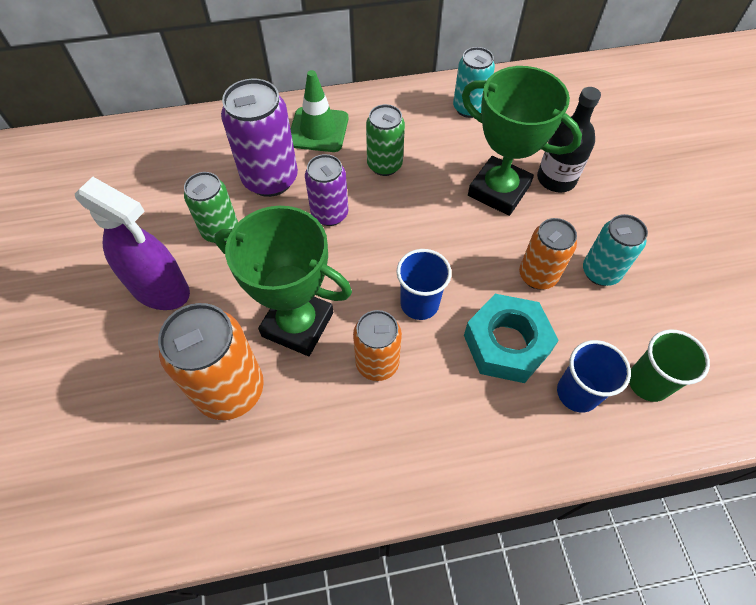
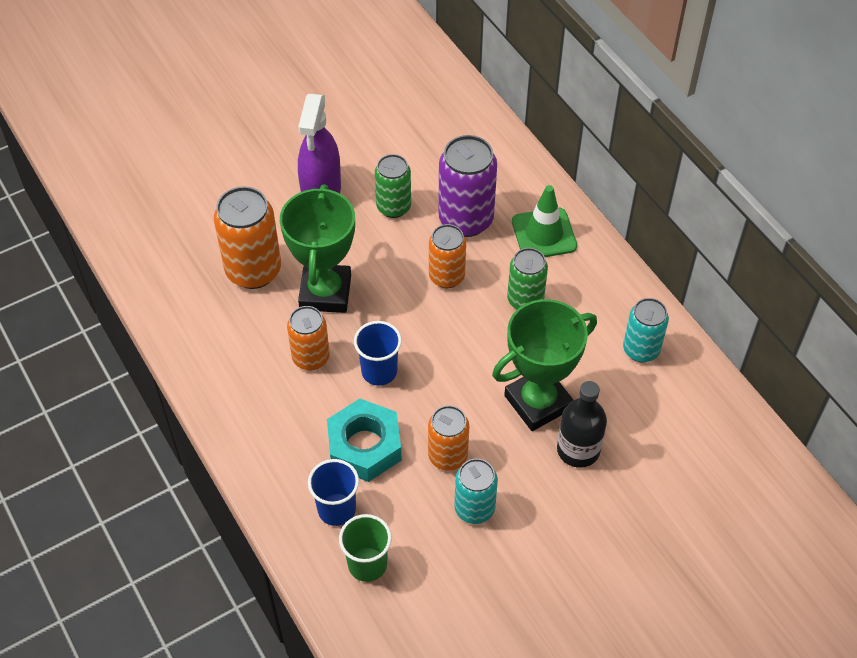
camera: 70 degrees right, 5 degrees down
(330, 214) = (446, 277): purple can -> orange can
(499, 190) = (538, 402): green trophy -> green trophy turned 45 degrees clockwise

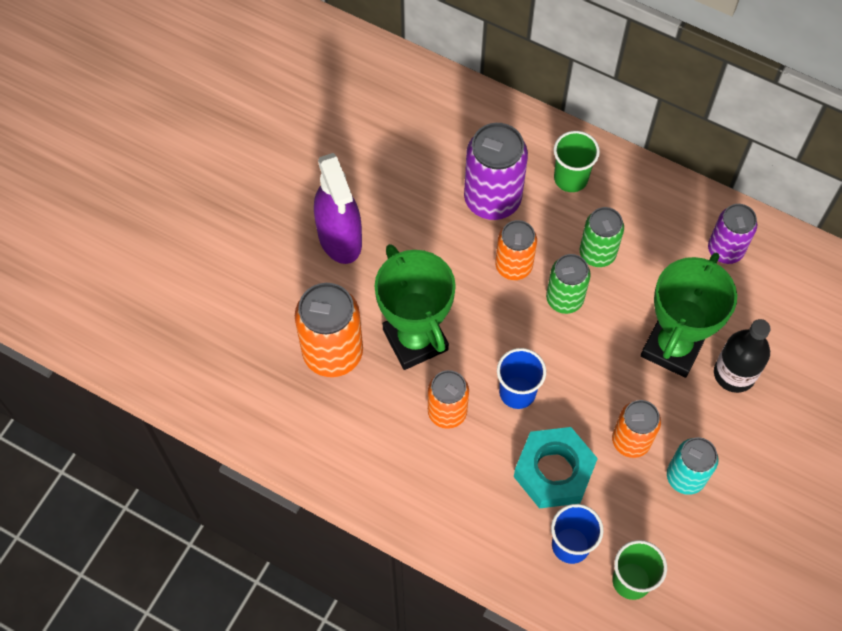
camera: 30 degrees left, 10 degrees up
(393, 207) = (418, 219): green can -> green can (564, 299)
(544, 234) = (570, 178): green traffic cone -> green cup
(641, 350) = (725, 250): turquoise can -> purple can

